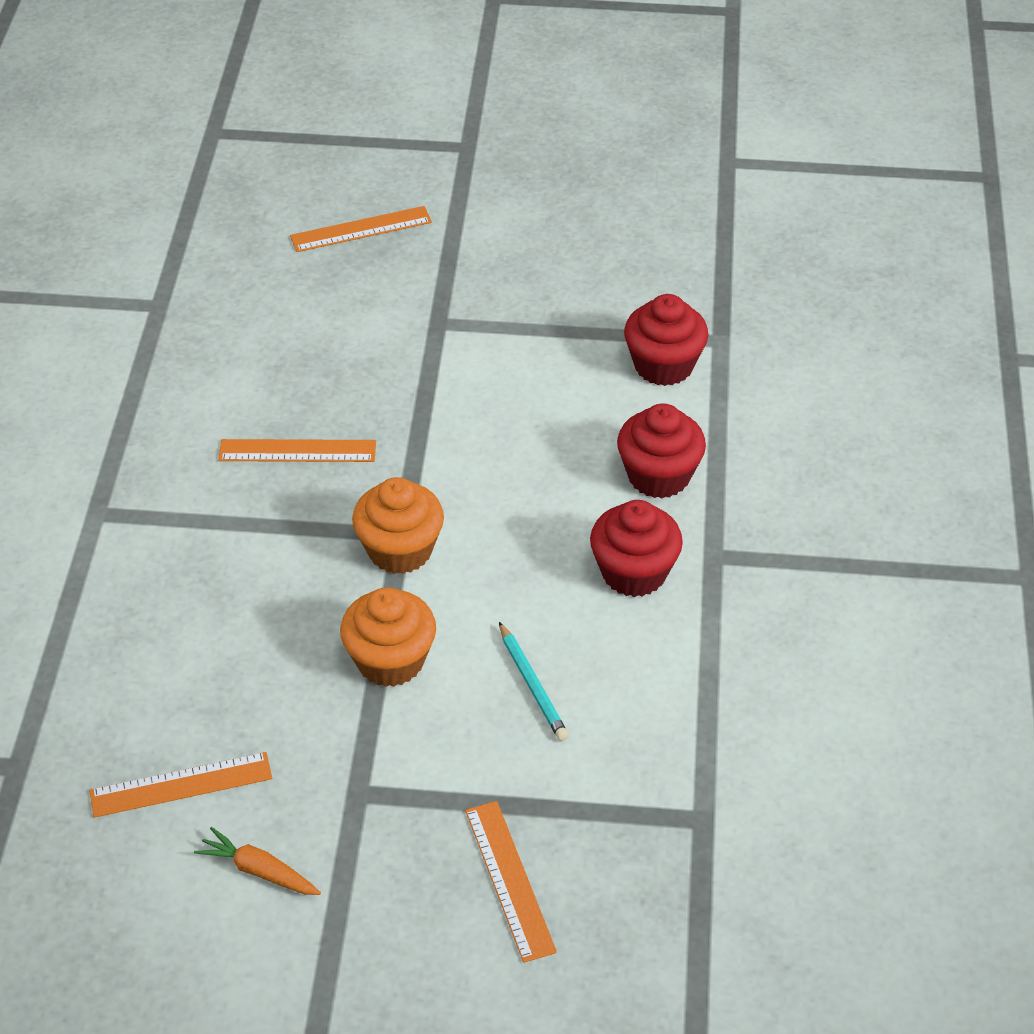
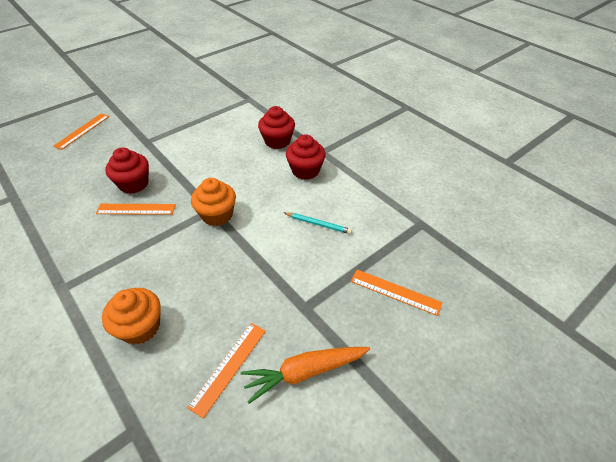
camera: 45 degrees left, 0 degrees up
(259, 871) = (305, 372): orange carrot -> orange carrot, size x1.67
(297, 451) = (136, 209): orange ruler -> orange ruler turned 45 degrees clockwise
(390, 660) = (259, 252): orange cupcake -> orange cupcake (140, 327)
(663, 365) = (240, 113): red cupcake -> red cupcake (134, 184)

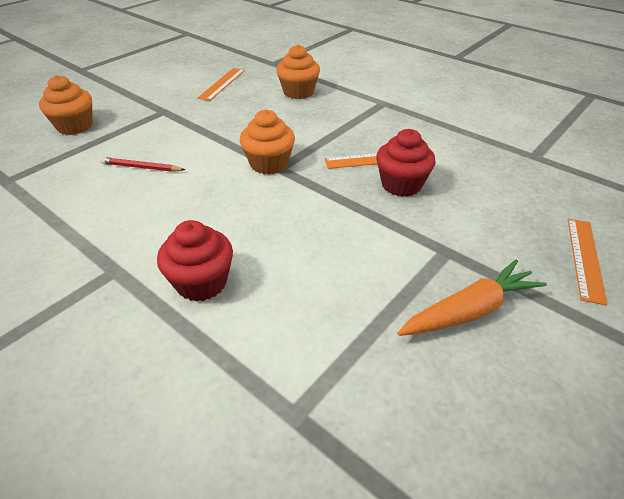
camera: 170 degrees right, 5 degrees down
(305, 170) = (150, 231): red cupcake -> none
(305, 372) = (166, 86): orange carrot -> orange carrot (469, 310)
(318, 224) = (141, 167): turquoise pencil -> red pencil
(395, 292) = (75, 126): orange ruler -> orange cupcake

